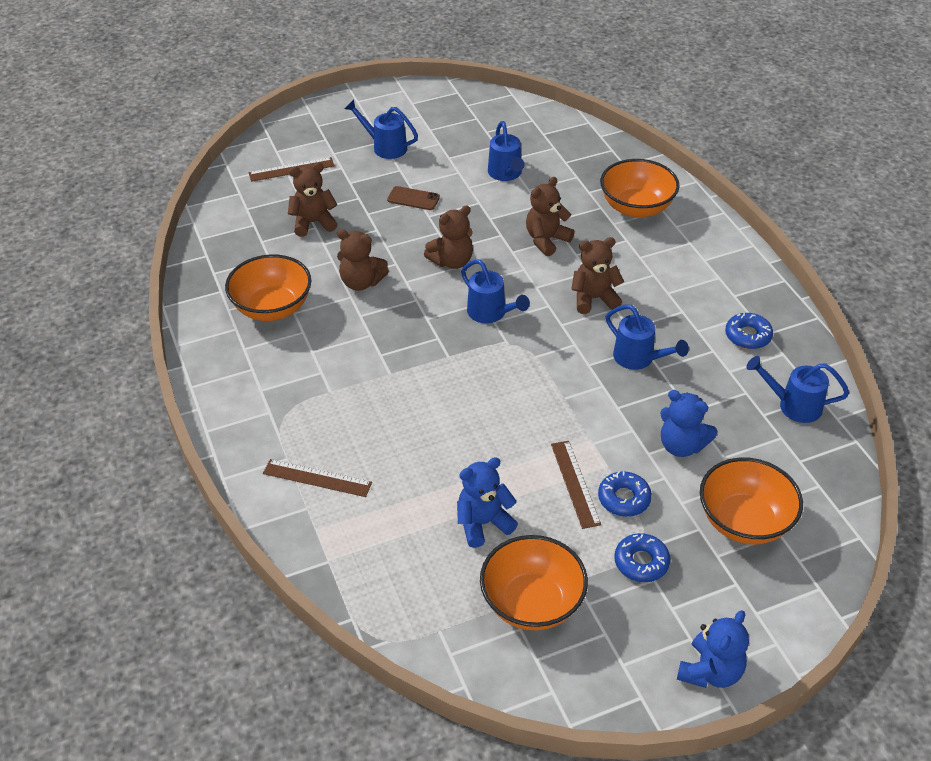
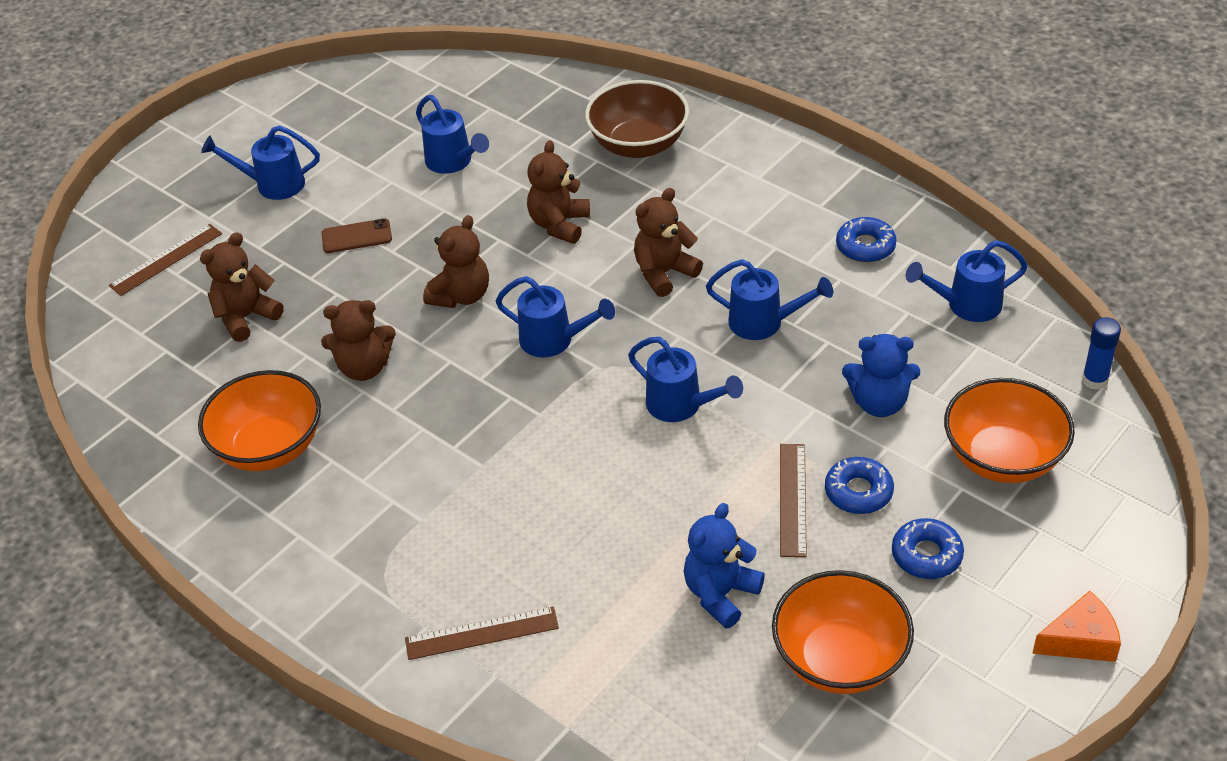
camera: 25 degrees left, 0 degrees up
(543, 390) = (681, 405): none -> blue watering can
(575, 483) = (792, 499): brown ruler -> brown ruler turned 45 degrees clockwise
(636, 207) = (638, 145): orange bowl -> brown bowl
(710, 671) = (1080, 640): blue teddy bear -> orange cheese
(853, 497) = (1094, 380): none -> blue glue stick

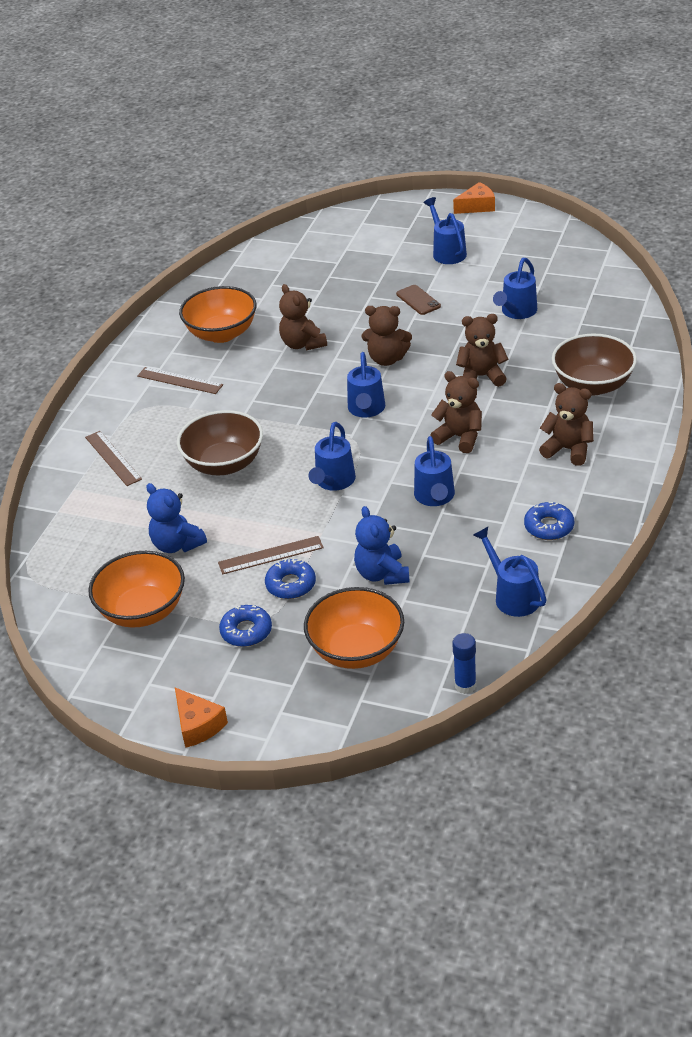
camera: 70 degrees right, 5 degrees down
(166, 259) = (356, 241): brown ruler -> brown ruler (180, 380)
(195, 133) = (477, 206): none -> orange cheese
(246, 317) = (323, 287): brown teddy bear -> brown teddy bear (568, 449)
(576, 507) = (224, 464): none -> brown bowl
(720, 594) = (177, 544): blue teddy bear -> blue teddy bear turned 150 degrees counterclockwise

